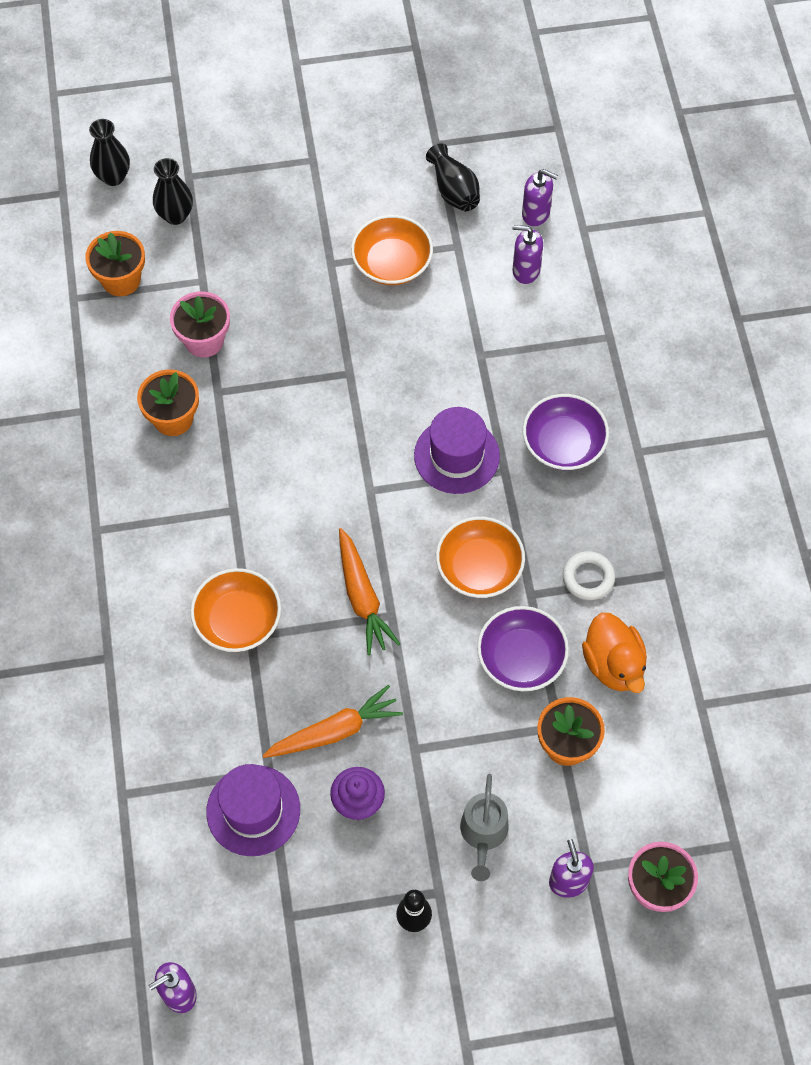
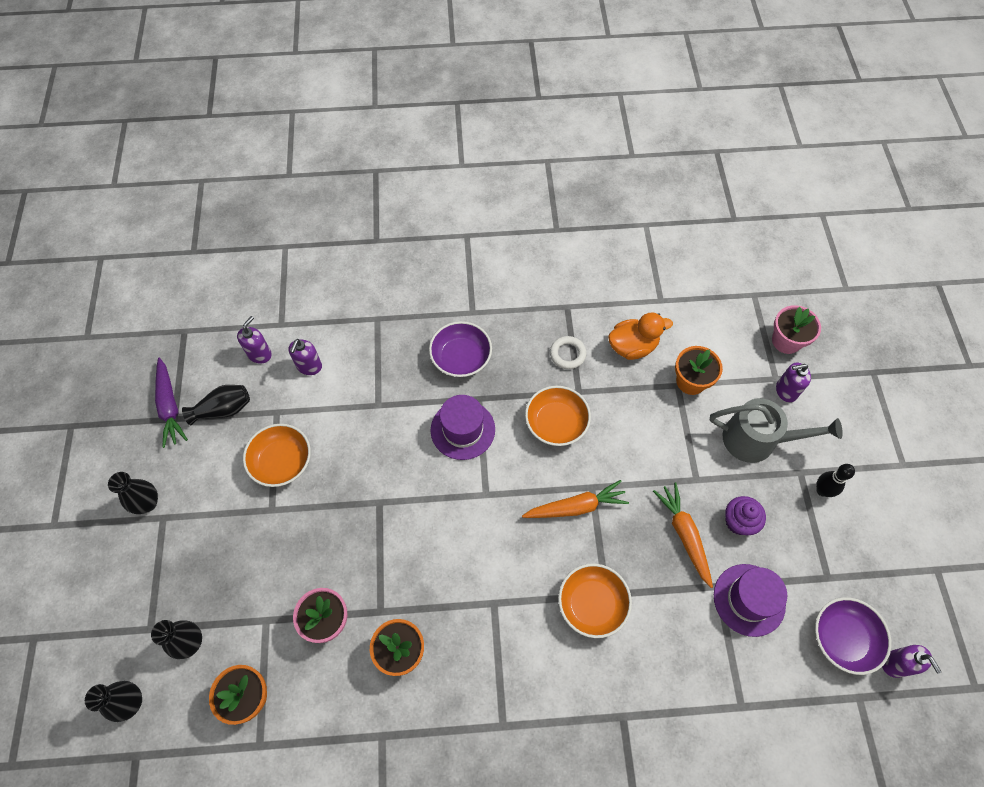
camera: 85 degrees left, 0 degrees up
(328, 141) = (147, 503): none -> black vase
(451, 136) = (170, 406): none -> purple carrot
(483, 833) = (756, 439): grey watering can -> grey watering can, size x1.55
(521, 658) = (627, 403): purple bowl -> purple bowl (843, 638)

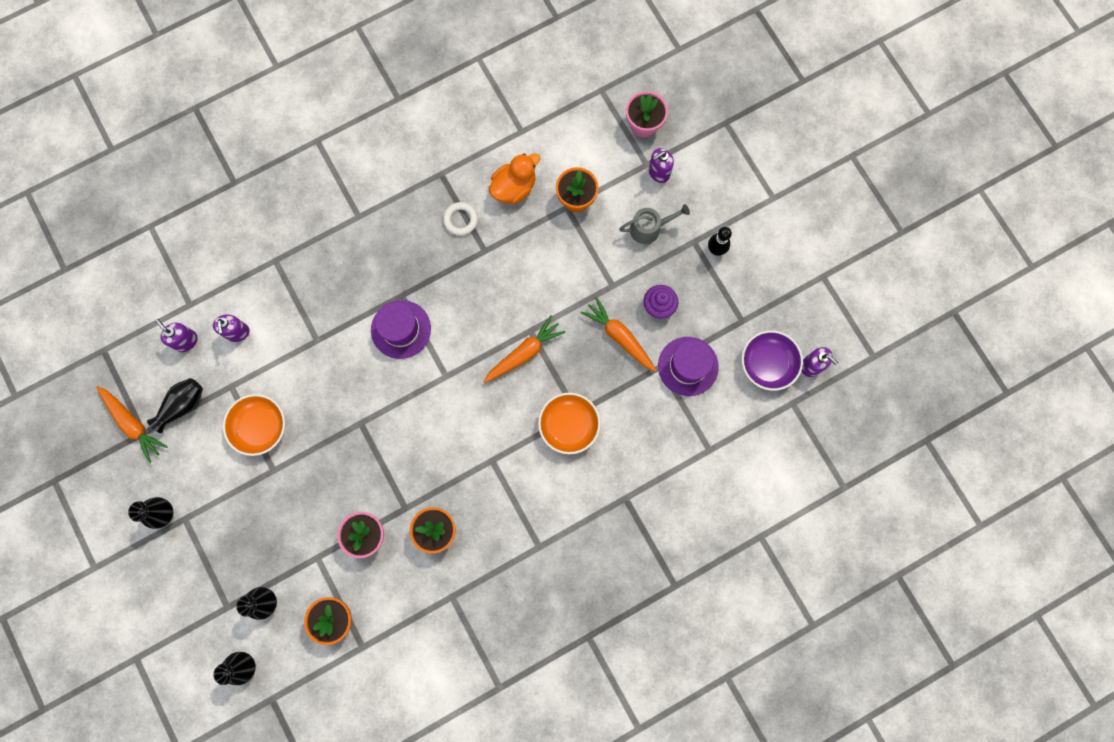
camera: 25 degrees left, 15 degrees up
(170, 406) = (132, 424): purple carrot -> orange carrot
(260, 354) = (186, 341): purple soap dispenser -> purple soap dispenser turned 45 degrees counterclockwise
(461, 357) = (368, 264): purple bowl -> none
(556, 423) = (477, 288): orange bowl -> none
(756, 439) = (649, 228): grey watering can -> grey watering can, size x0.64

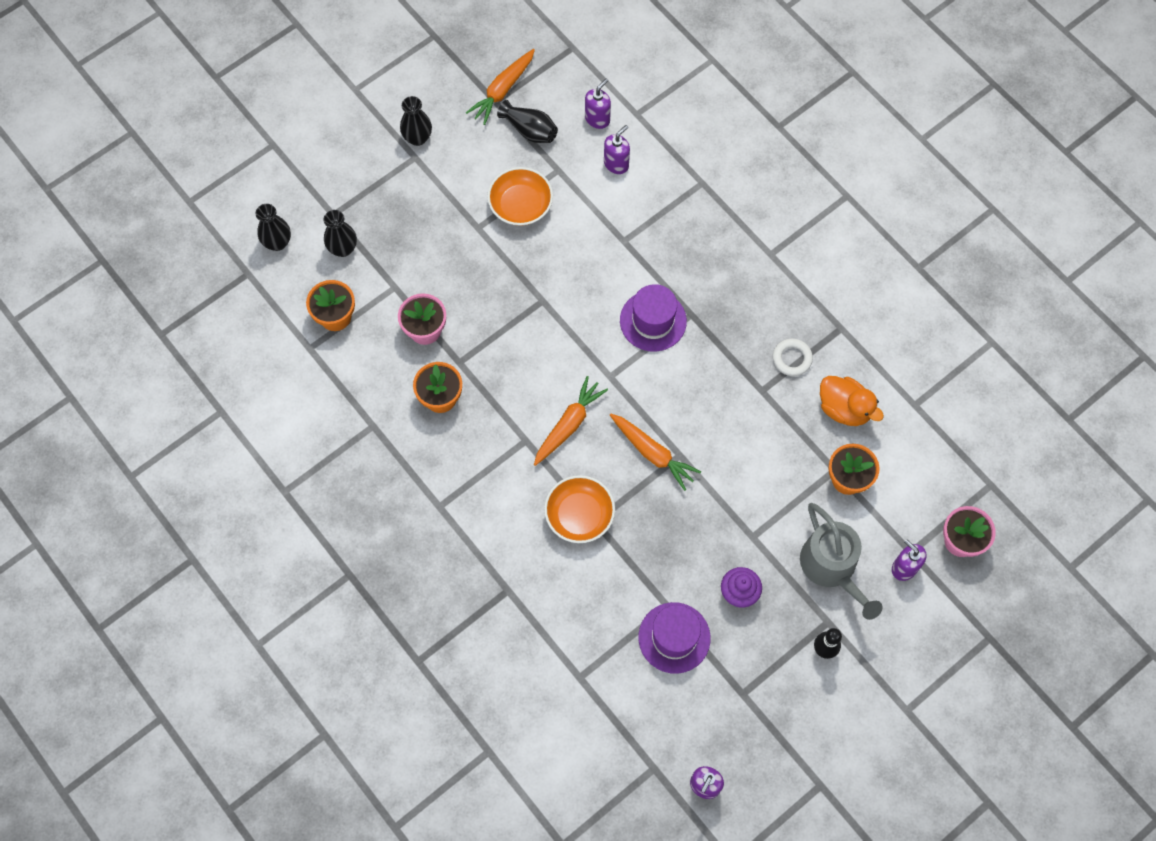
camera: 80 degrees right, 10 degrees down
(237, 332) = (616, 164): purple soap dispenser -> purple soap dispenser turned 150 degrees clockwise
(619, 337) = (693, 554): orange carrot -> orange carrot (569, 424)
(649, 228) = (832, 567): grey watering can -> grey watering can, size x1.55
(768, 363) = (696, 732): purple bowl -> none

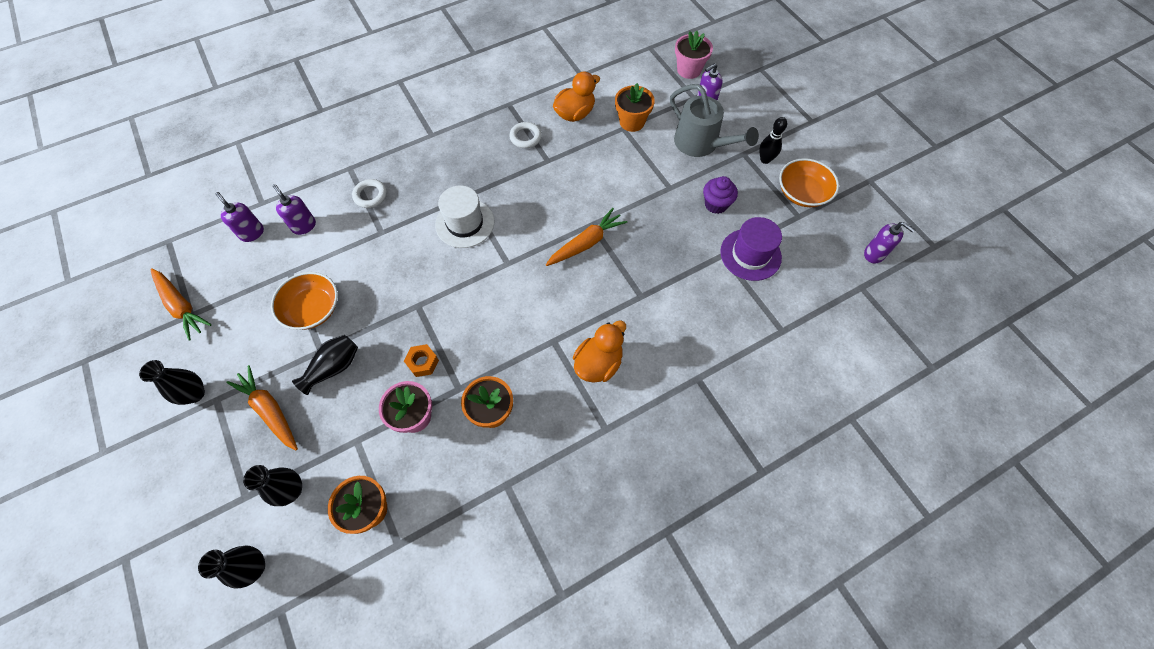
camera: 80 degrees left, 5 degrees down
(481, 322) = (423, 362): none -> orange nut
(508, 489) = (598, 363): none -> orange duck
(530, 130) = (236, 289): black vase -> black vase (333, 367)
(569, 424) = (546, 303): orange carrot -> orange carrot (270, 410)
(579, 515) = (633, 307): orange bowl -> orange bowl (802, 193)
(653, 321) = (465, 223): purple hat -> white hat
(669, 216) = (370, 195): none -> white ring
(832, 567) = (700, 143): grey watering can -> grey watering can turned 60 degrees clockwise

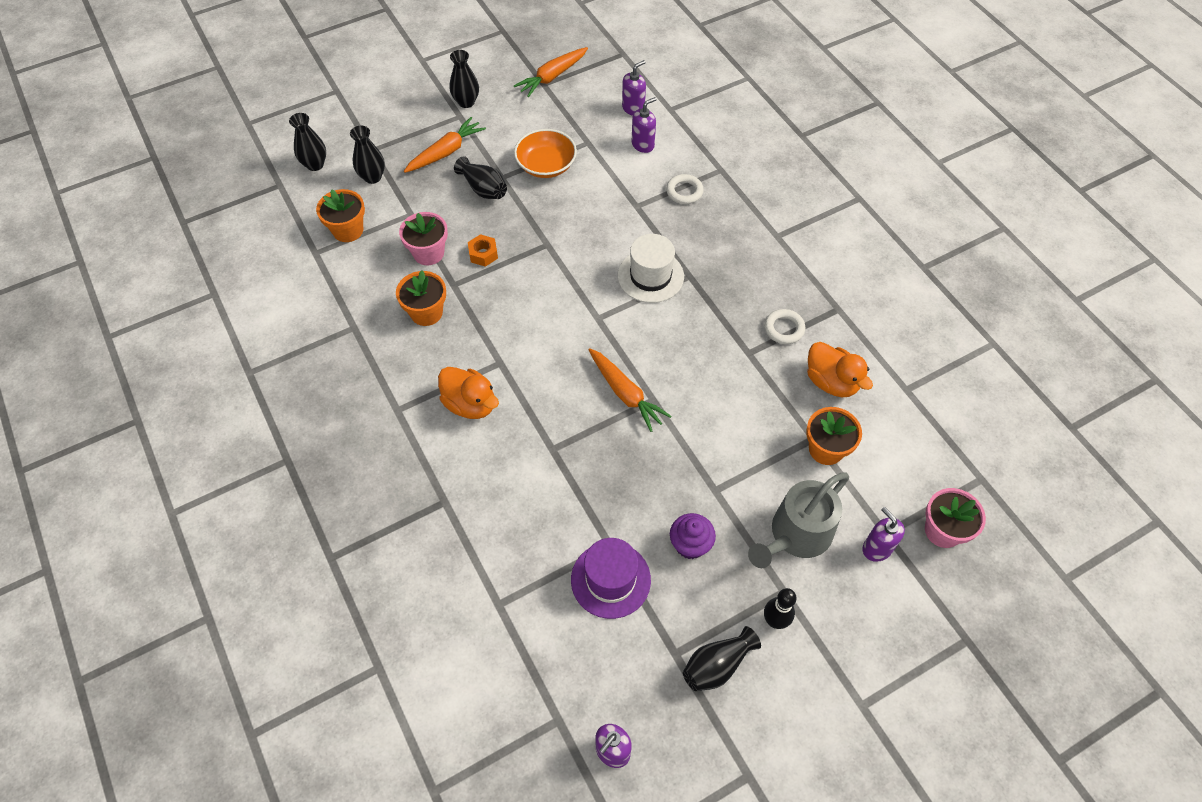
camera: 90 degrees right, 5 degrees down
(802, 193) = (717, 665): orange bowl -> black vase

